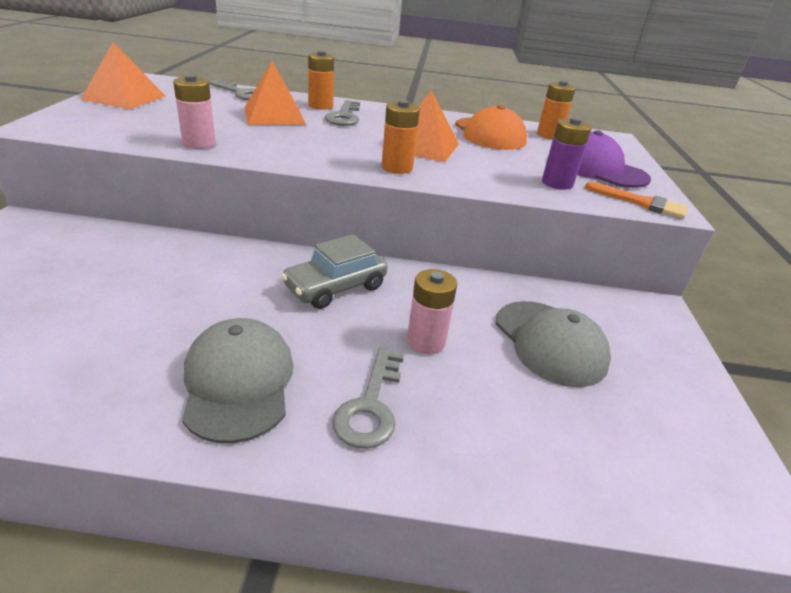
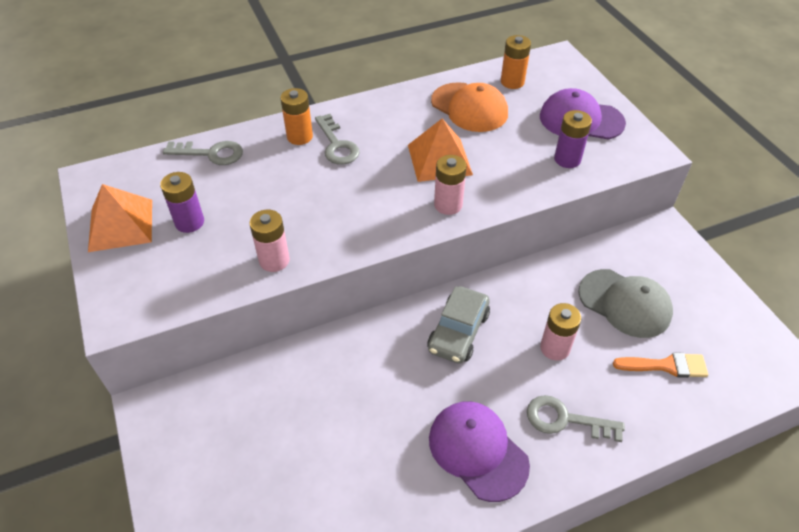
camera: 25 degrees left, 15 degrees up
(171, 110) = (189, 222): none -> purple battery
(238, 382) = (477, 451): grey cap -> purple cap
(274, 115) = (281, 178): orange pyramid -> none
(370, 405) = (565, 419): grey key -> grey key turned 120 degrees clockwise
(397, 168) = (448, 205): orange battery -> pink battery
(641, 203) = (634, 154): orange brush -> orange brush (666, 366)

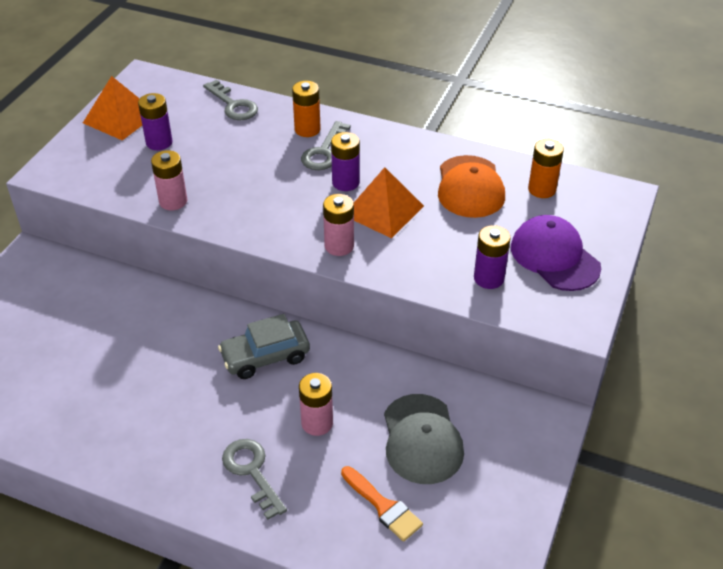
camera: 45 degrees right, 5 degrees down
(385, 157) = (345, 182): none -> purple battery
(477, 451) = (167, 438): purple cap -> none

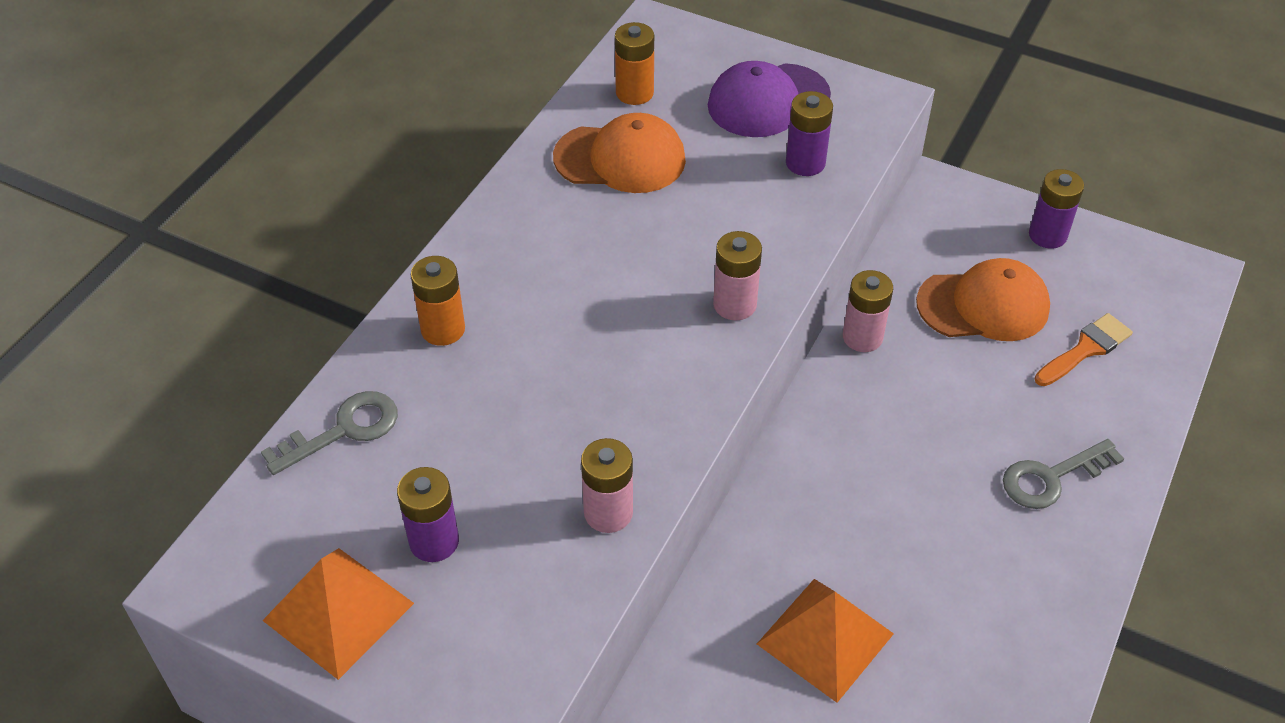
camera: 85 degrees left, 5 degrees up
(265, 356) = (850, 460): grey car -> none
(317, 423) = (966, 406): pink battery -> pink battery (862, 337)
(324, 152) = (508, 310): grey key -> none
(345, 182) = (590, 289): purple battery -> purple battery (1047, 235)
(383, 210) = (660, 252): orange pyramid -> orange pyramid (825, 638)
(422, 439) = (983, 305): grey cap -> orange cap

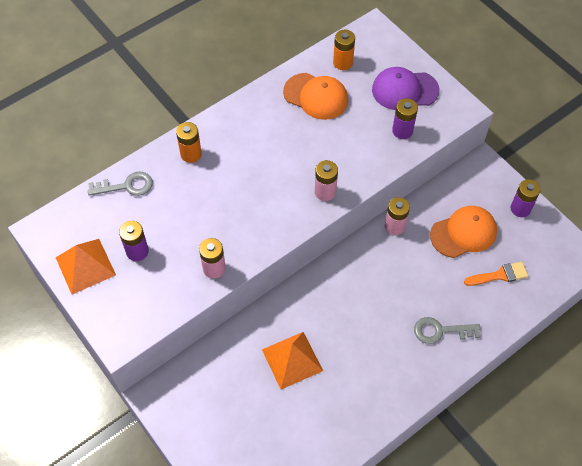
camera: 25 degrees right, 10 degrees up
(983, 305) = (463, 233): orange cap -> orange cap turned 45 degrees counterclockwise

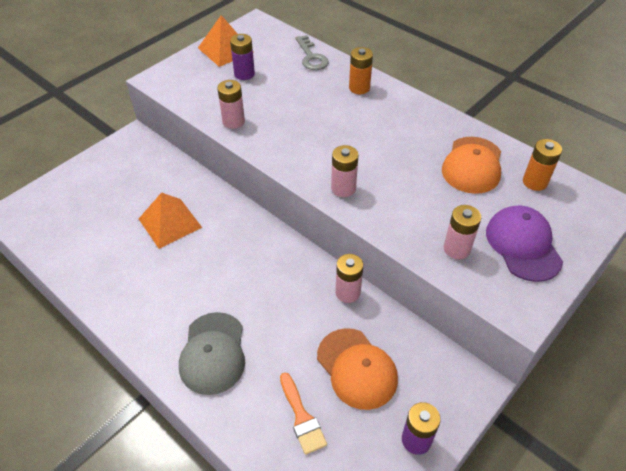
camera: 80 degrees right, 10 degrees down
(402, 131) = (456, 249): purple battery -> pink battery
(440, 331) = (213, 353): grey key -> grey cap

